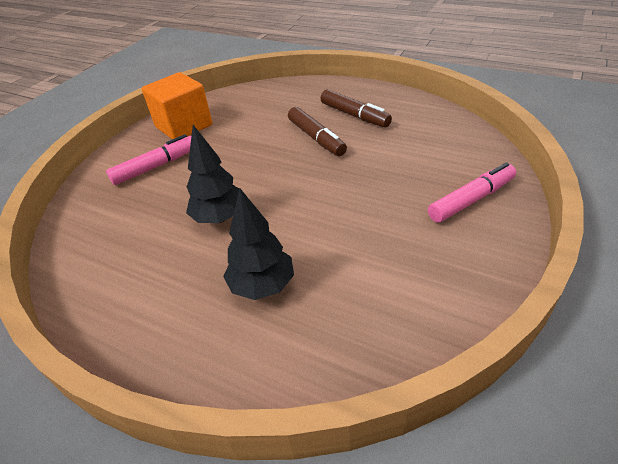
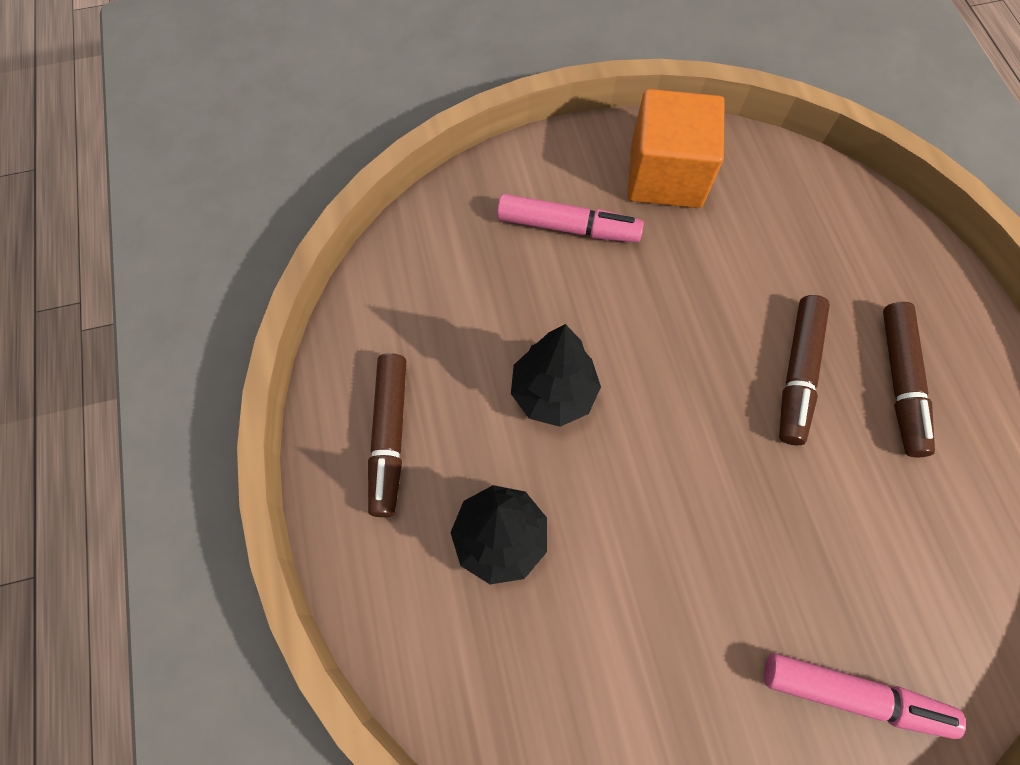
camera: 45 degrees right, 25 degrees up
(147, 302) = (390, 436): none -> brown marker

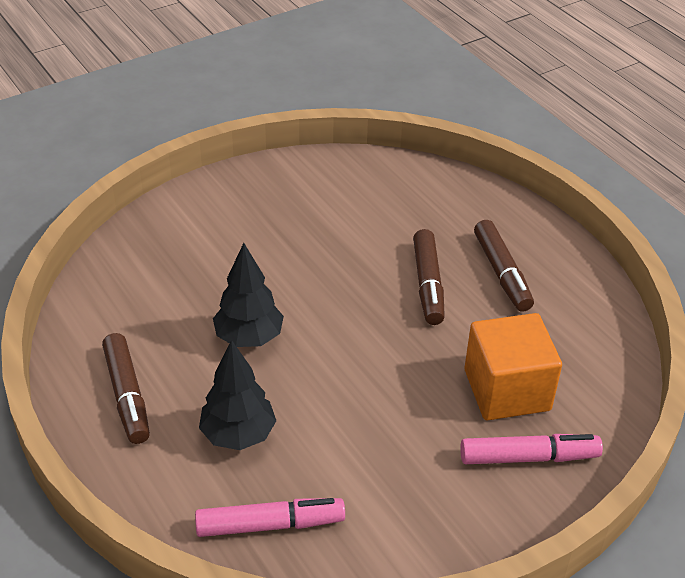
camera: 20 degrees left, 25 degrees down
(567, 227) = (225, 235): pink marker -> pink marker (269, 525)
(665, 175) = (290, 189): orange cube -> orange cube (507, 390)

